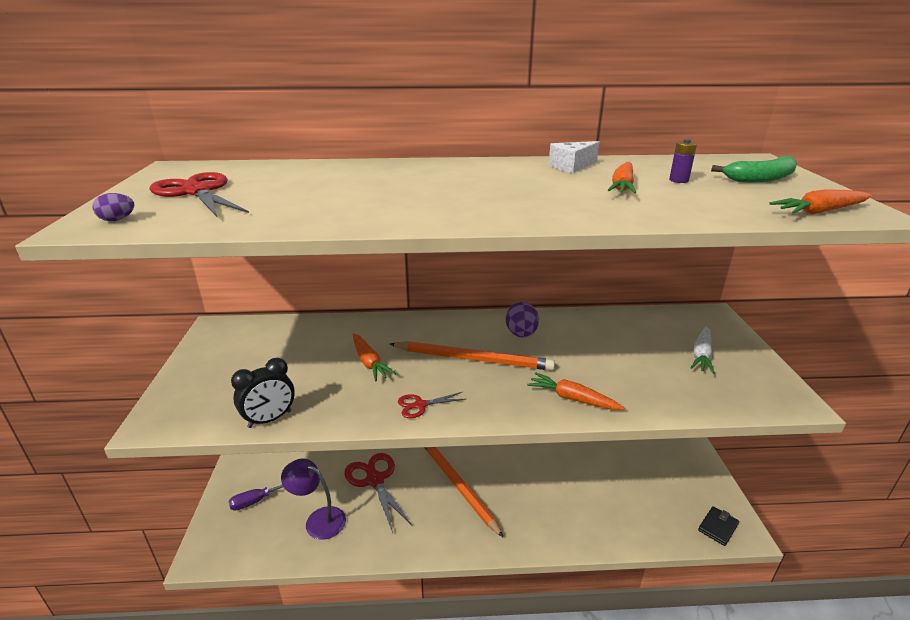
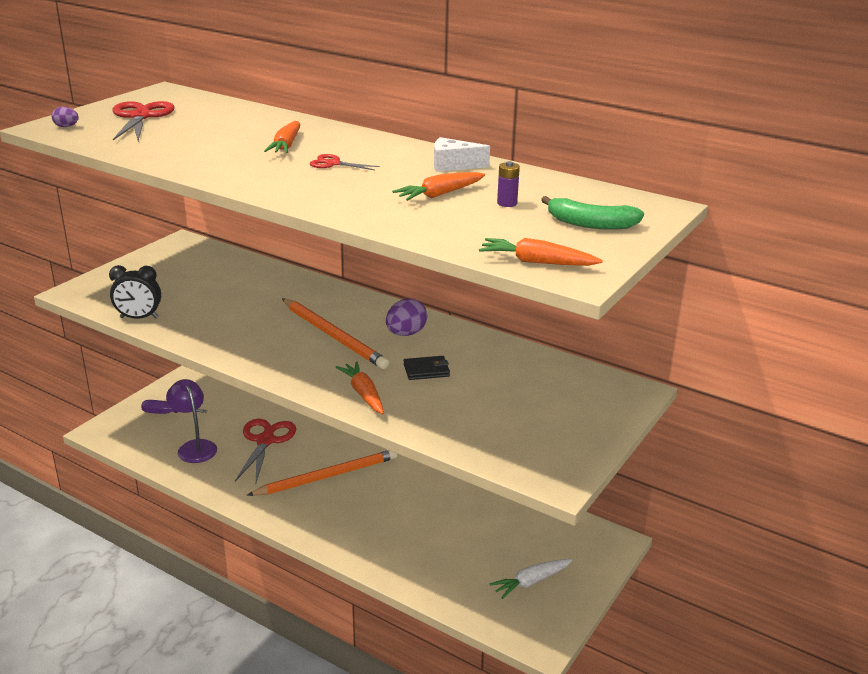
camera: 35 degrees right, 0 degrees up
(369, 362) = (252, 307): orange carrot -> orange carrot (286, 145)
(420, 405) = (244, 350): red scissors -> red scissors (333, 164)
(457, 485) = (326, 476): orange pencil -> orange pencil turned 60 degrees clockwise
(701, 355) = (545, 414): white carrot -> white carrot (531, 582)
(718, 527) = (522, 626): black wallet -> black wallet (426, 370)

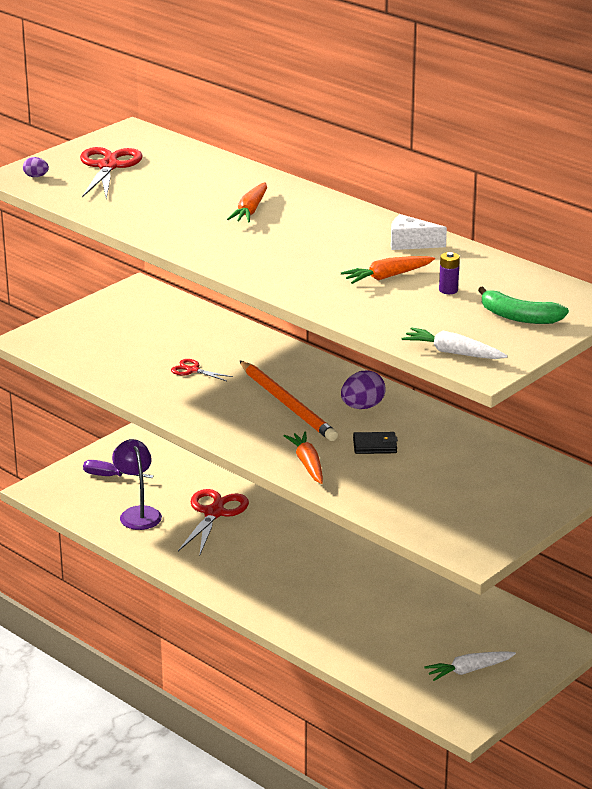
camera: 10 degrees right, 0 degrees up
(139, 318) = (92, 372): black clock -> none
(326, 476) = (275, 554): orange pencil -> none
(333, 164) = (293, 235): red scissors -> red scissors (192, 370)
(537, 262) = (453, 352): orange carrot -> white carrot

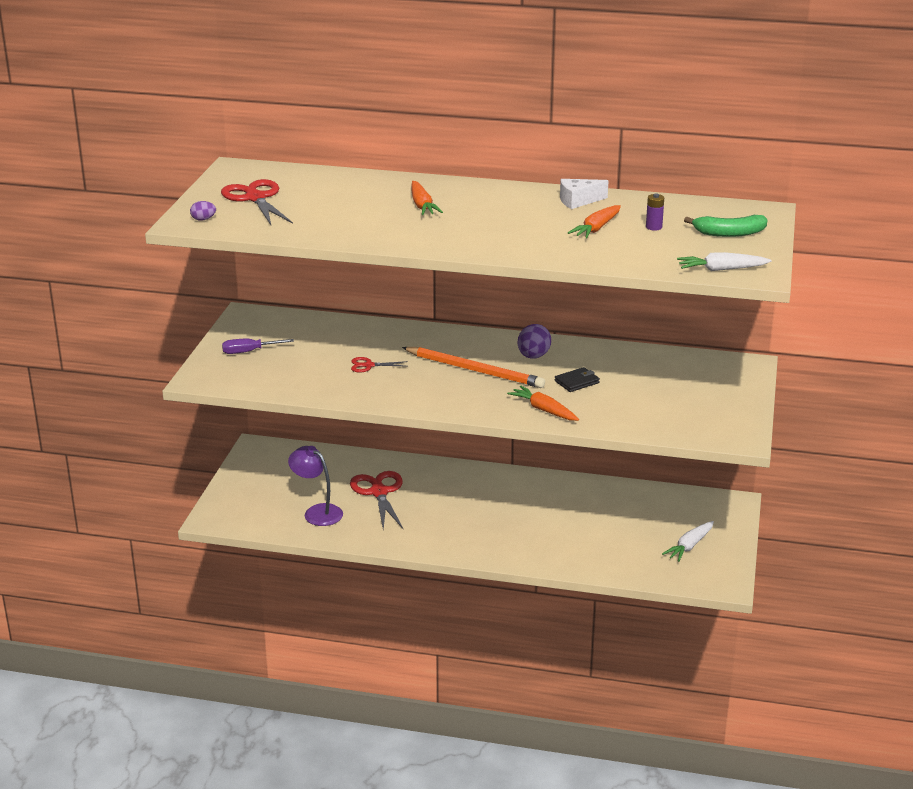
camera: 30 degrees left, 0 degrees up
(109, 476) = (262, 490): purple screwdriver -> purple screwdriver (248, 351)

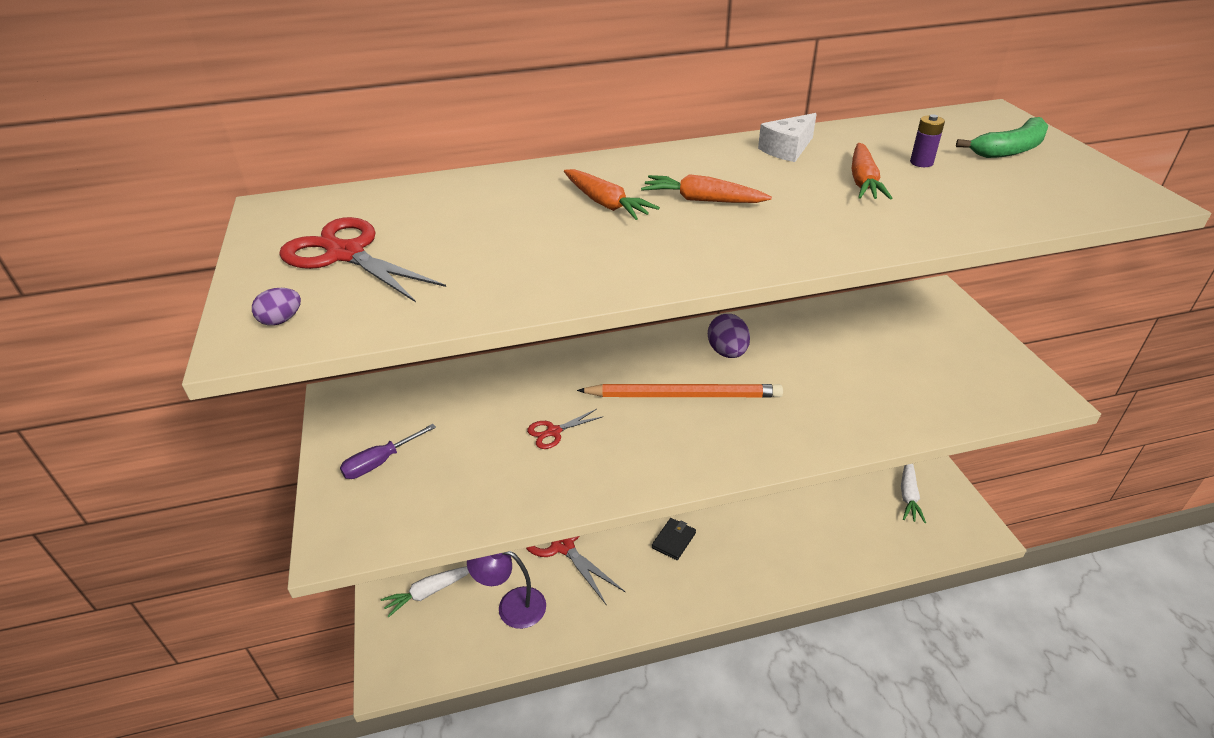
camera: 25 degrees left, 10 degrees up
(544, 410) = (814, 430): orange carrot -> orange carrot (702, 200)
(577, 382) = (806, 373): black wallet -> black wallet (674, 540)
(721, 269) = (1089, 201): white carrot -> white carrot (429, 592)

